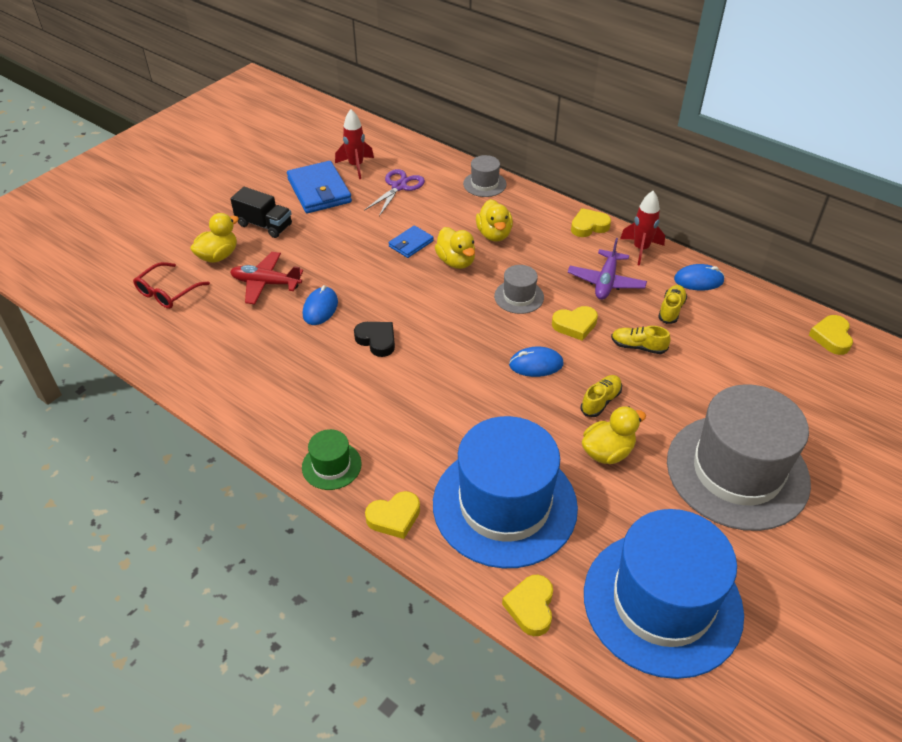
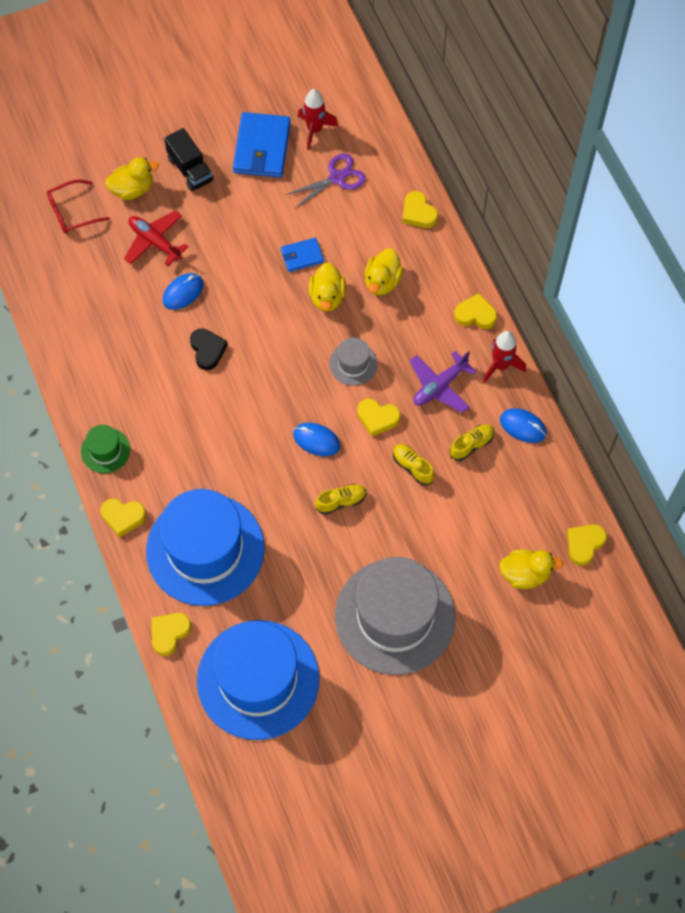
camera: 30 degrees right, 20 degrees up
(484, 184) = (418, 213): grey hat -> yellow heart
(607, 452) = (311, 548): yellow duck -> yellow duck (525, 574)

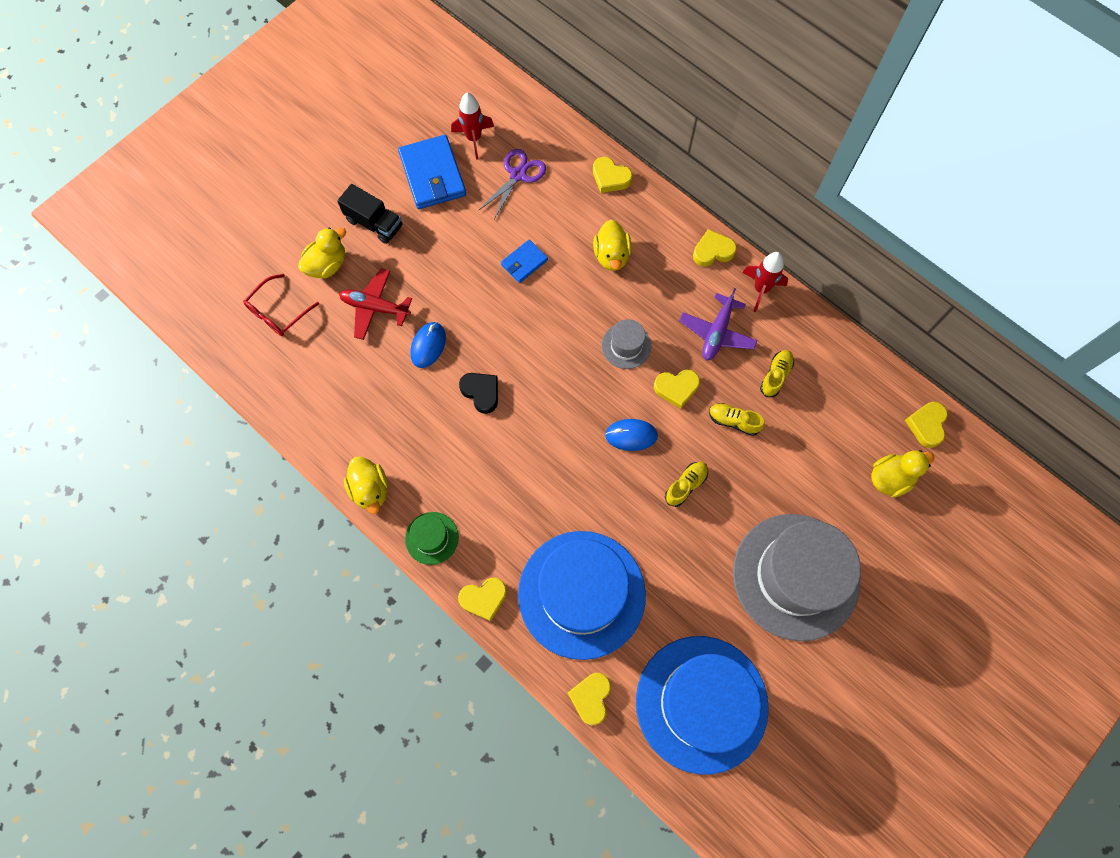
camera: 25 degrees left, 5 degrees up
(327, 297) = (568, 292): yellow duck -> yellow duck (370, 489)
(523, 426) = (812, 338): blue mouse -> none

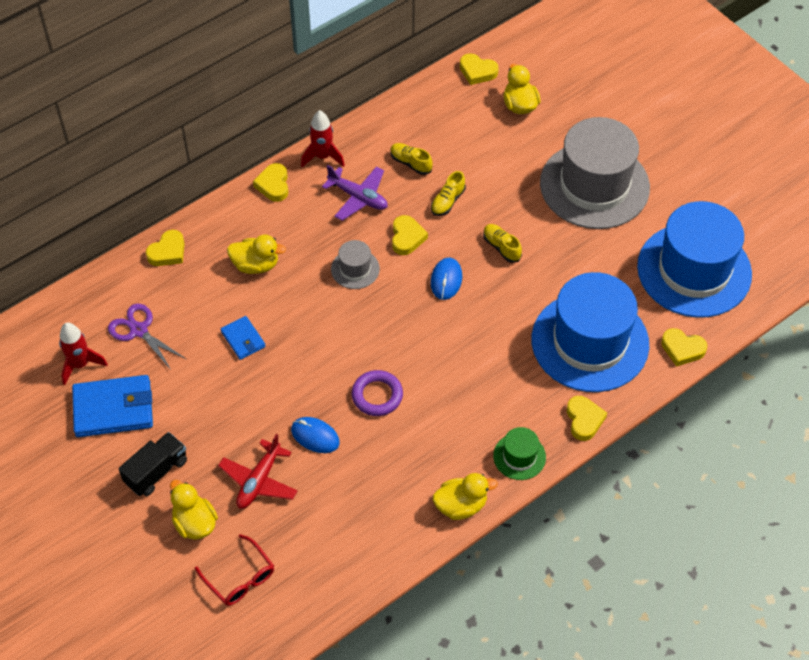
camera: 80 degrees left, 15 degrees down
(481, 392) = (377, 395): black heart -> purple ring

